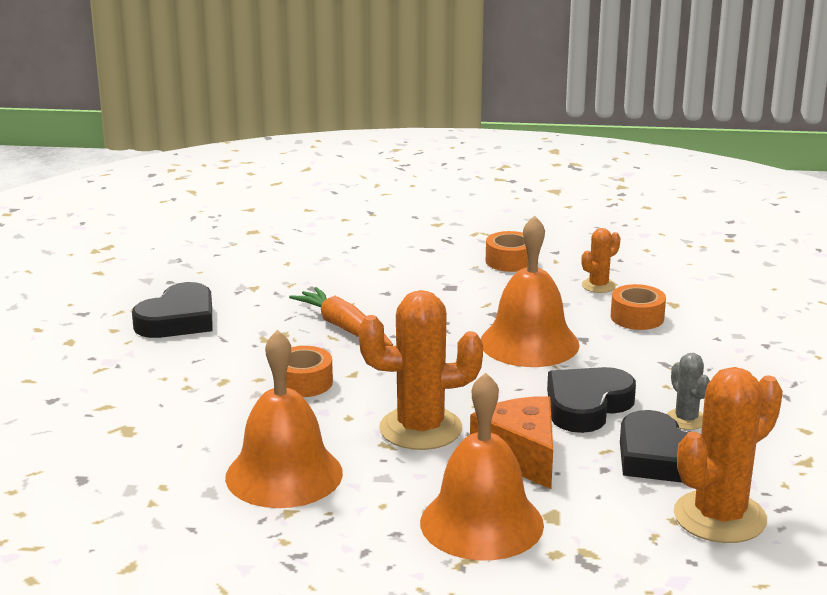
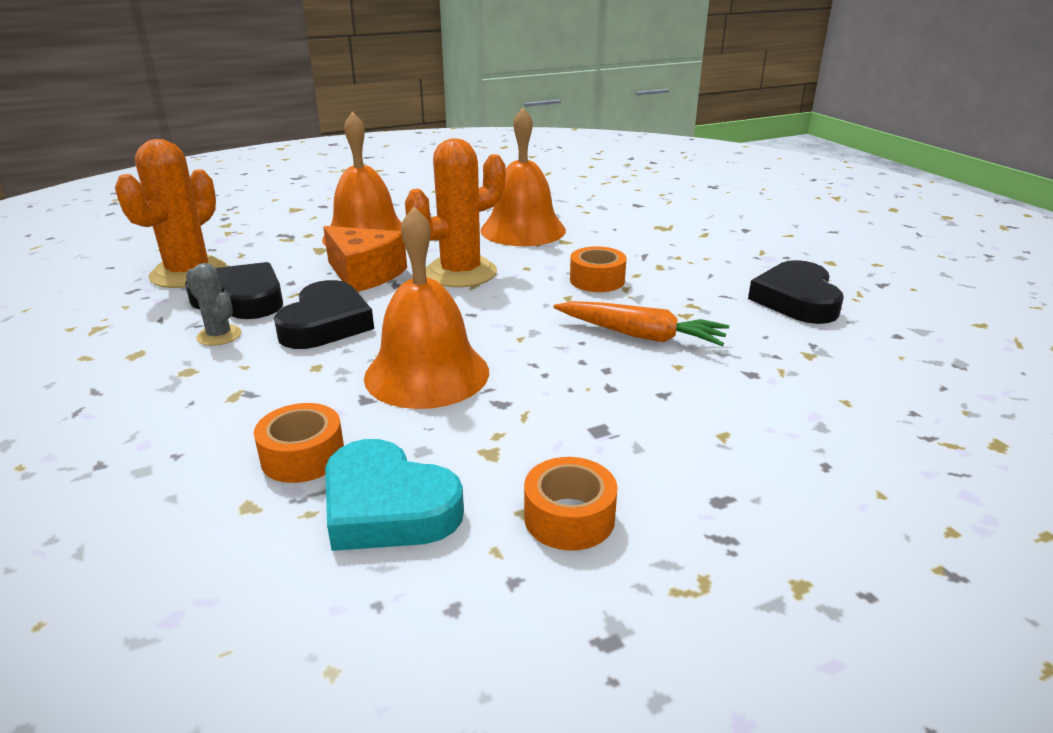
camera: 150 degrees right, 5 degrees up
(598, 286) = (387, 507): orange cactus -> turquoise heart

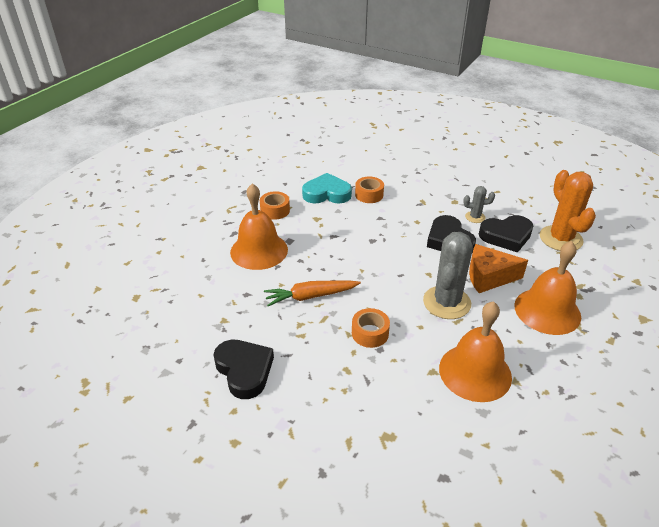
camera: 145 degrees right, 10 degrees up
(427, 374) = (374, 236): orange bell -> orange bell (259, 250)
(460, 273) = (446, 302): orange cactus -> grey cactus

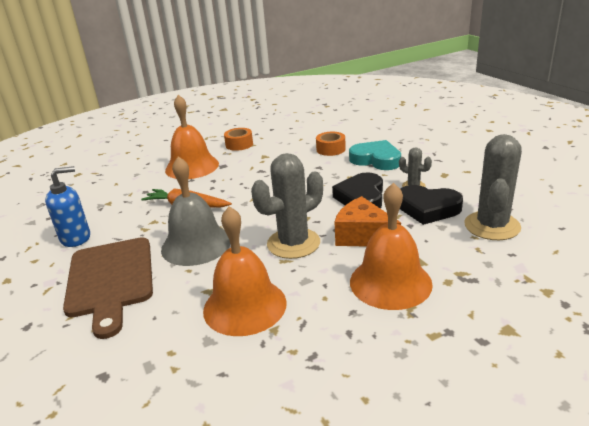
camera: 35 degrees right, 10 degrees down
(244, 370) = (76, 238): black heart -> blue soap dispenser
(327, 193) = (295, 142): turquoise heart -> turquoise heart (376, 160)
(338, 397) = (111, 280): none -> brown cutting board
(370, 333) = (196, 244): orange tape -> grey bell
(560, 239) = (492, 226): orange cactus -> grey cactus

